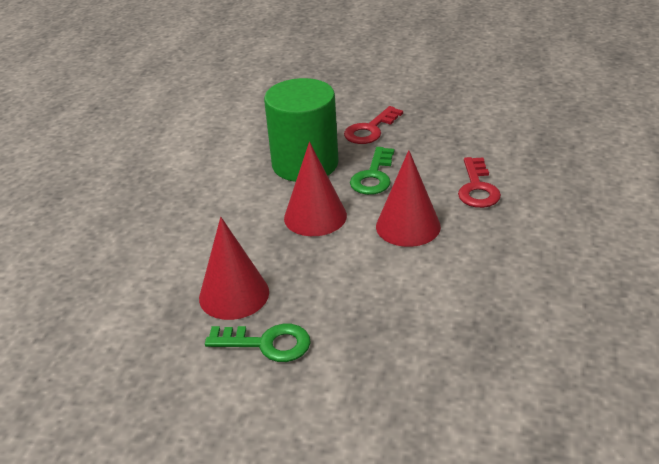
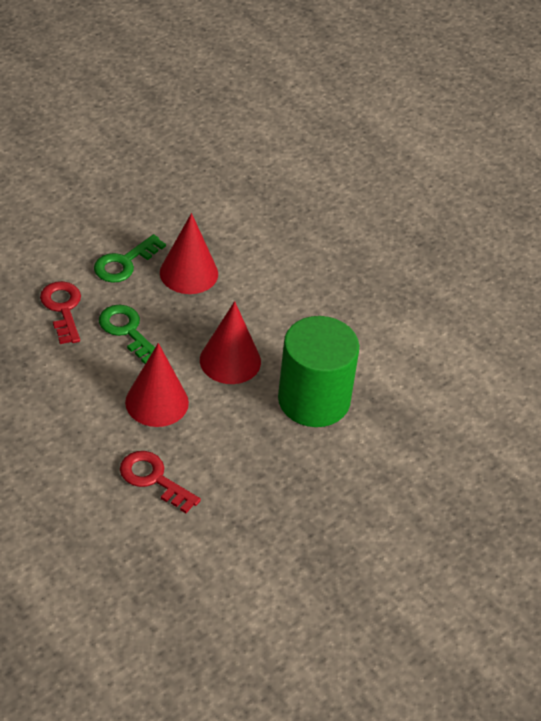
camera: 120 degrees right, 10 degrees up
(370, 130) = (324, 478): red key -> red key (63, 308)
(373, 176) = (246, 429): green key -> green key (127, 331)

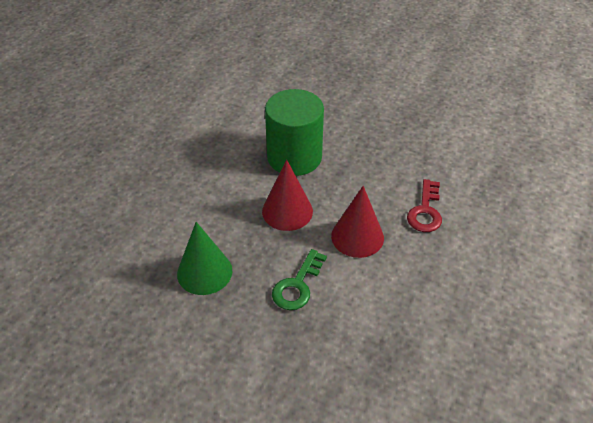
camera: 110 degrees left, 0 degrees up
(63, 308) = (300, 343): red key -> none
(124, 263) = (217, 323): green key -> none
(189, 273) = (204, 272): red cone -> green cone

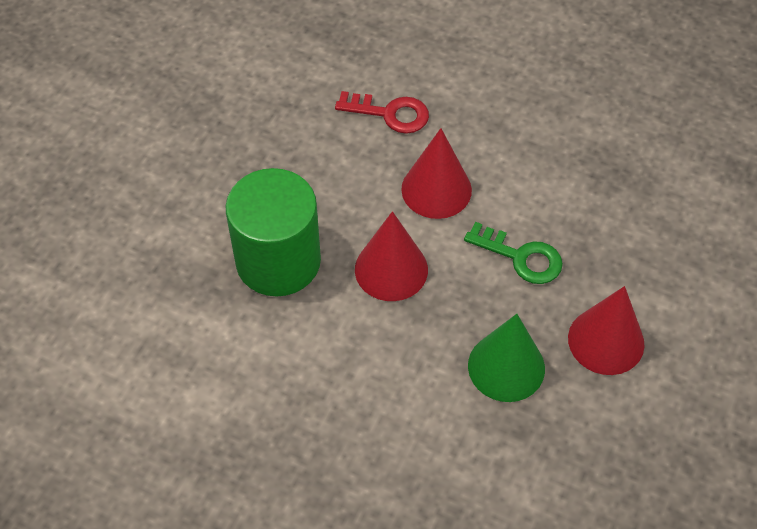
camera: 90 degrees left, 10 degrees up
(220, 336) = (606, 341): none -> red cone

